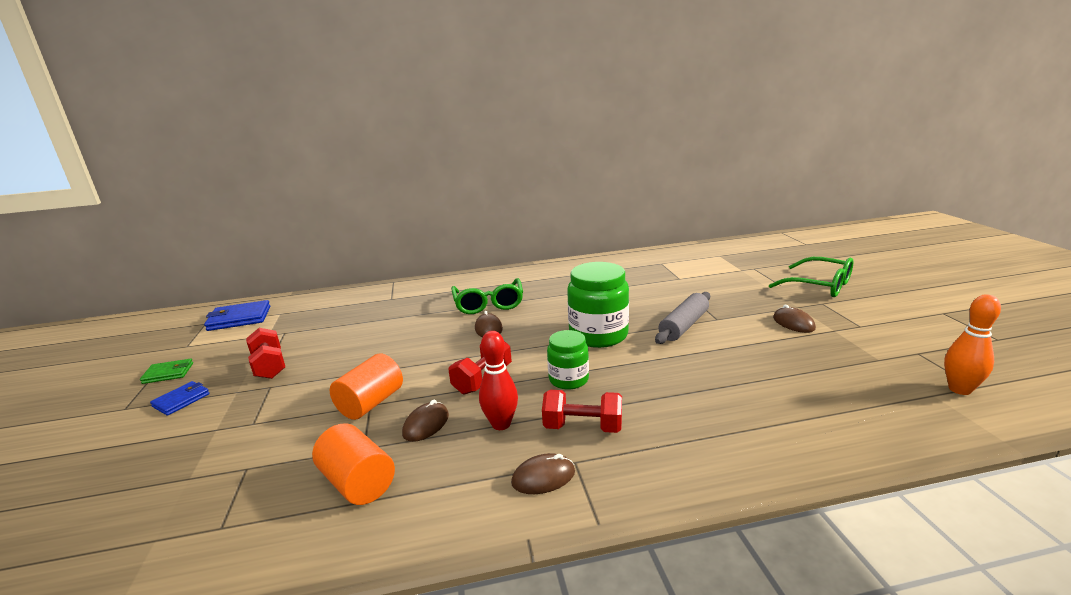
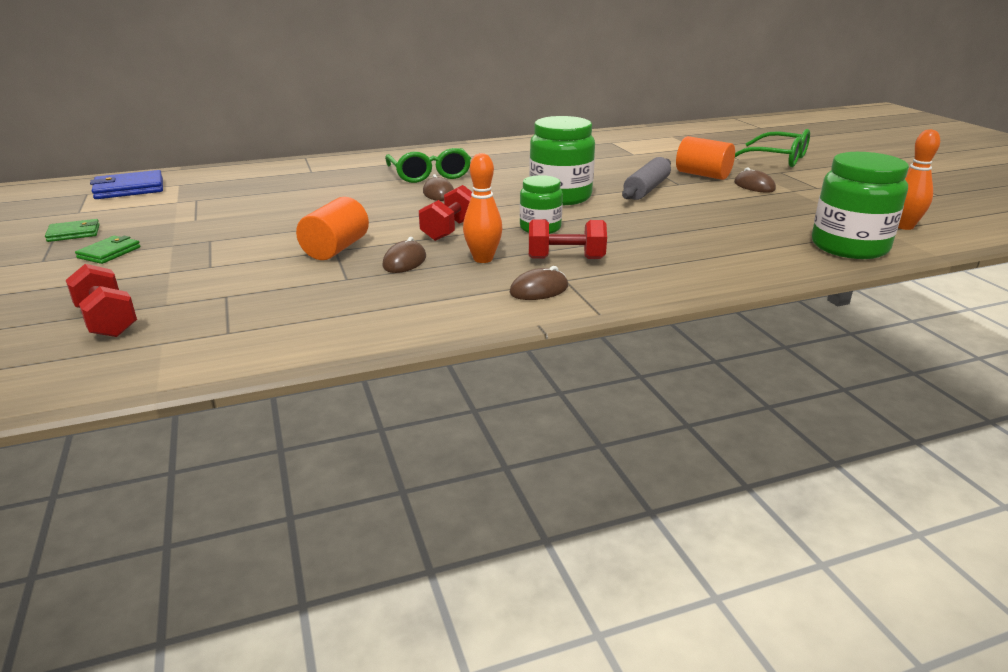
camera: 10 degrees left, 5 degrees up
(181, 400) = (109, 252): blue wallet -> green wallet
(269, 366) = (197, 225): red dumbbell -> red dumbbell (107, 321)
(358, 482) = (354, 300): orange cylinder -> orange cylinder (703, 175)
(501, 424) = (483, 259): red bowling pin -> orange bowling pin
(895, 421) = (849, 247): none -> green jar

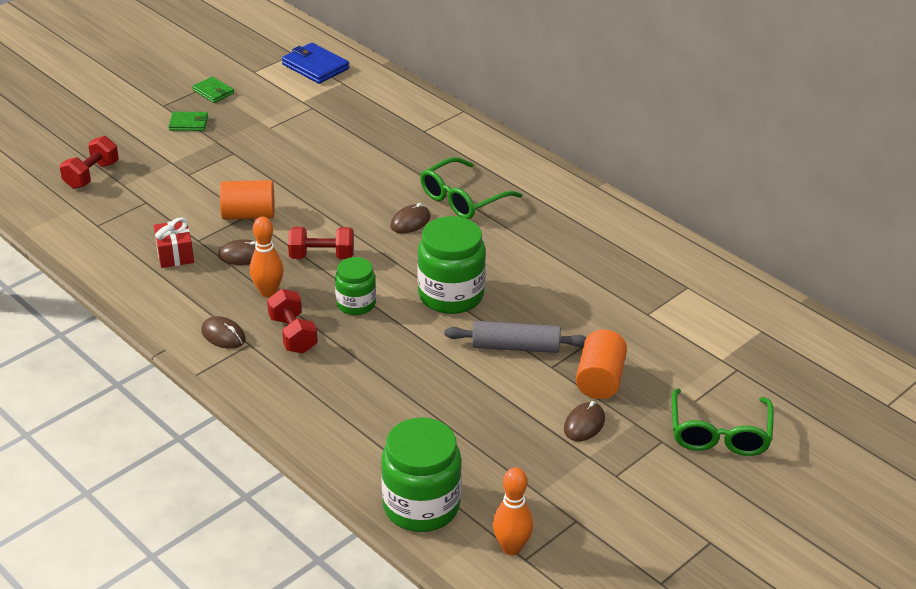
camera: 65 degrees right, 10 degrees up
(357, 294) = (175, 254): none -> red gift

